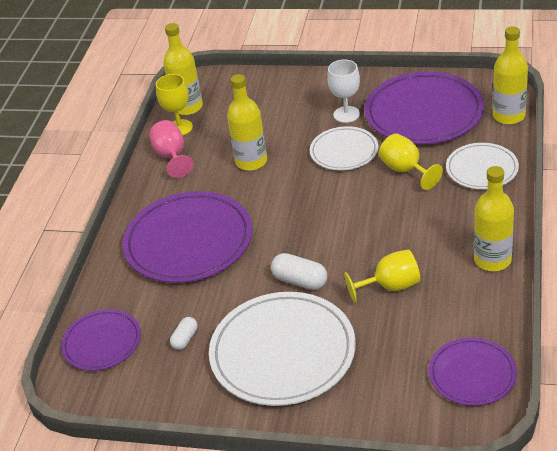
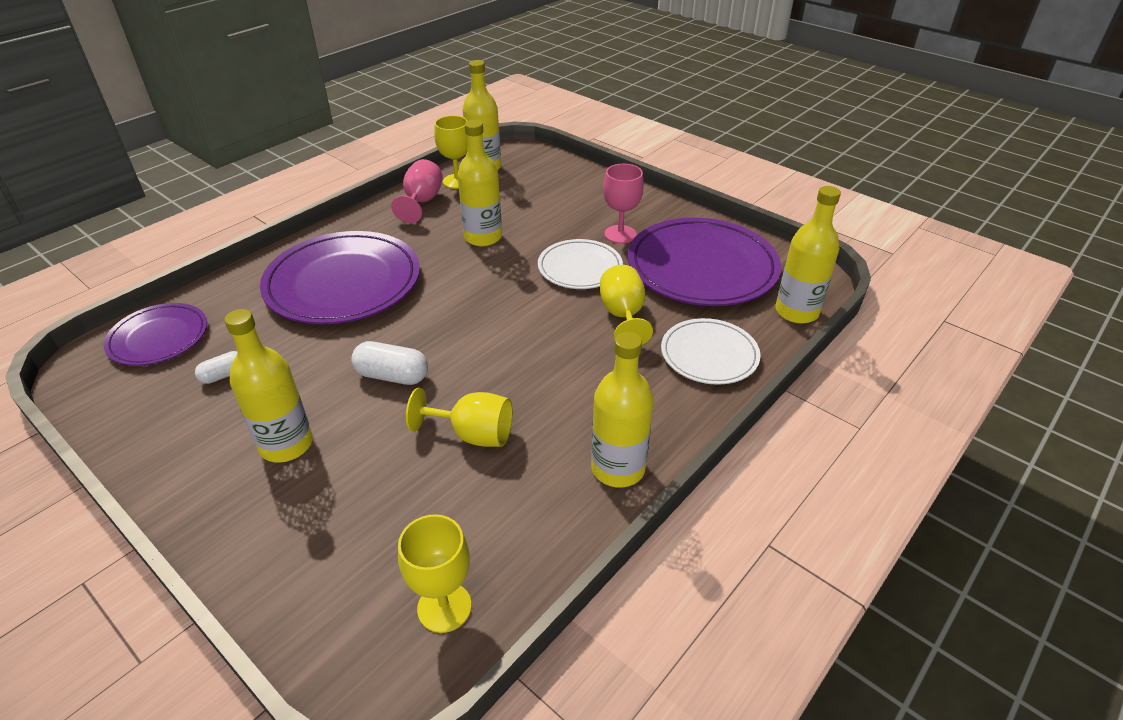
camera: 25 degrees right, 0 degrees up
(283, 352) = (286, 445): white plate -> yellow bottle
(300, 281) = (392, 376): white capsule -> white capsule turned 45 degrees counterclockwise
(346, 114) = (620, 234): white goblet -> pink goblet
(472, 374) = (444, 607): purple plate -> yellow goblet

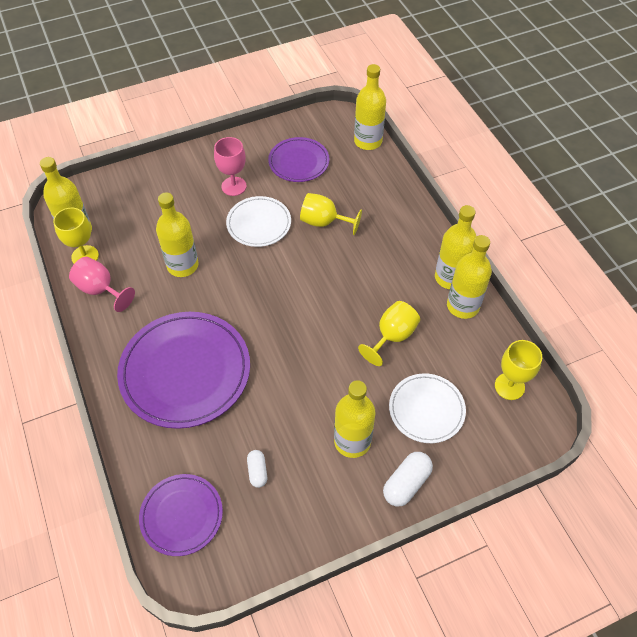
camera: 65 degrees left, 15 degrees up
(392, 376) = (315, 365): white capsule -> white capsule (406, 483)
(573, 499) = (463, 306): none -> yellow bottle
(702, 267) = (299, 162): purple plate -> purple plate, size x0.56
(709, 355) = (383, 198): white plate -> white plate (426, 409)

